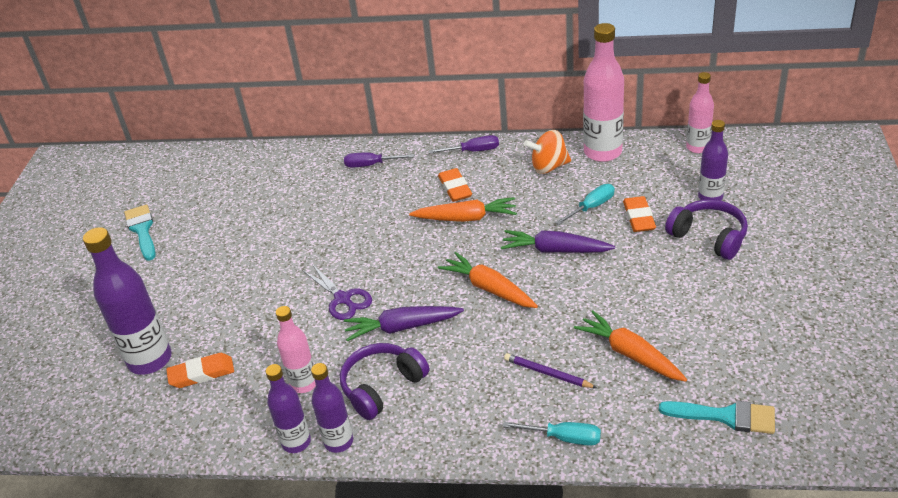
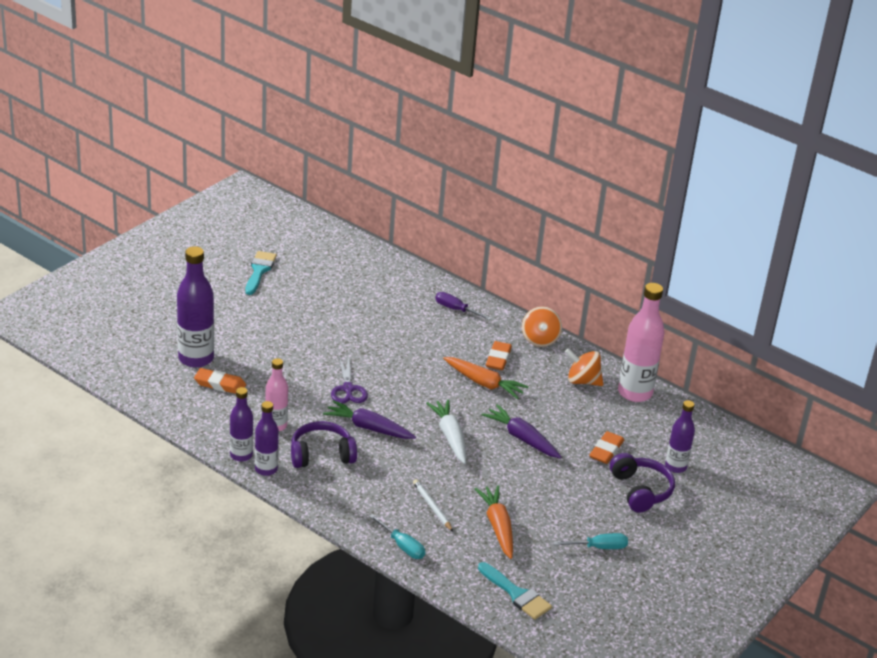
camera: 25 degrees right, 5 degrees down
(473, 151) = (539, 339): purple screwdriver -> orange spinning top
(489, 288) = (450, 436): orange carrot -> white carrot
(547, 373) = (432, 506): purple pencil -> white pencil
(591, 207) = (580, 425): turquoise screwdriver -> turquoise screwdriver (599, 547)
(697, 147) = (711, 429): pink bottle -> none

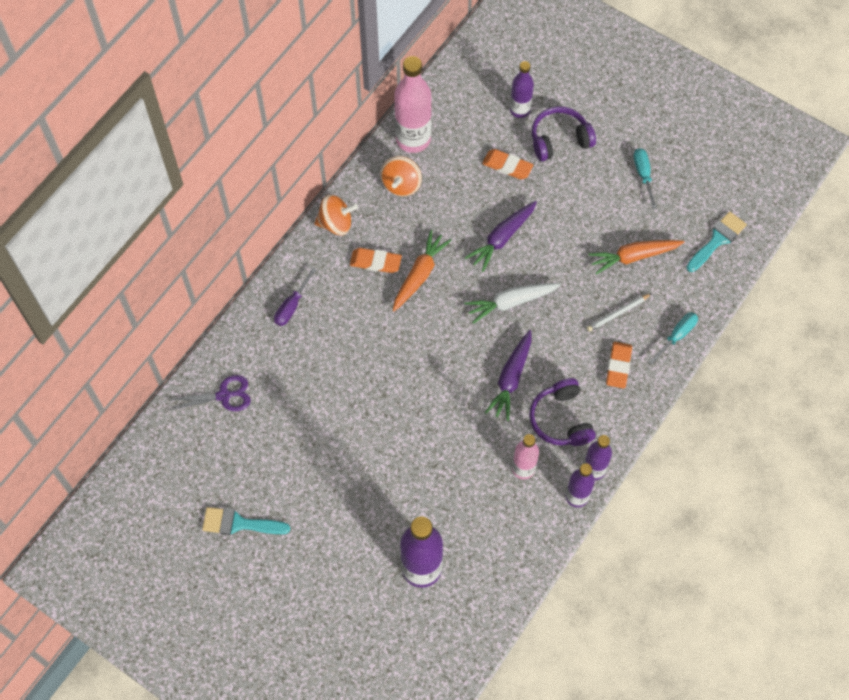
camera: 90 degrees left, 30 degrees up
(220, 384) = (464, 535): orange eraser -> orange eraser (618, 366)
(348, 389) = (450, 404): purple scissors -> purple scissors (224, 396)

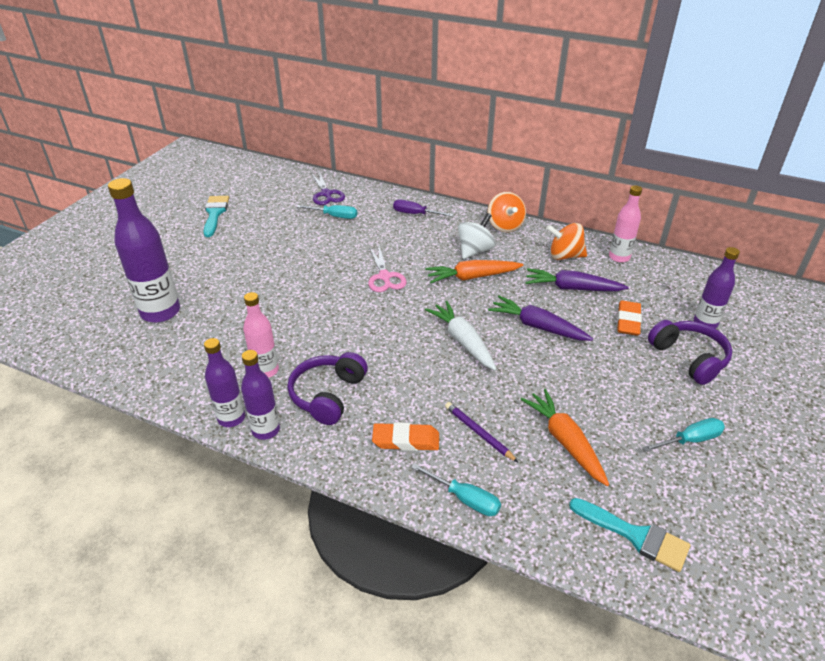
camera: 80 degrees right, 25 degrees down
(277, 390) = (334, 216): none -> turquoise screwdriver
(375, 262) = (475, 251): orange eraser -> white spinning top
(403, 353) = (384, 277): none -> pink scissors
(413, 139) = (619, 257): pink bottle -> pink bottle, size x0.60
(419, 274) = (472, 277): orange carrot -> orange carrot turned 150 degrees clockwise
(511, 379) = (371, 350): purple carrot -> purple carrot (572, 288)
(561, 419) = (328, 395): purple headphones -> purple headphones turned 45 degrees counterclockwise
(617, 313) = (478, 433): white pencil -> purple pencil

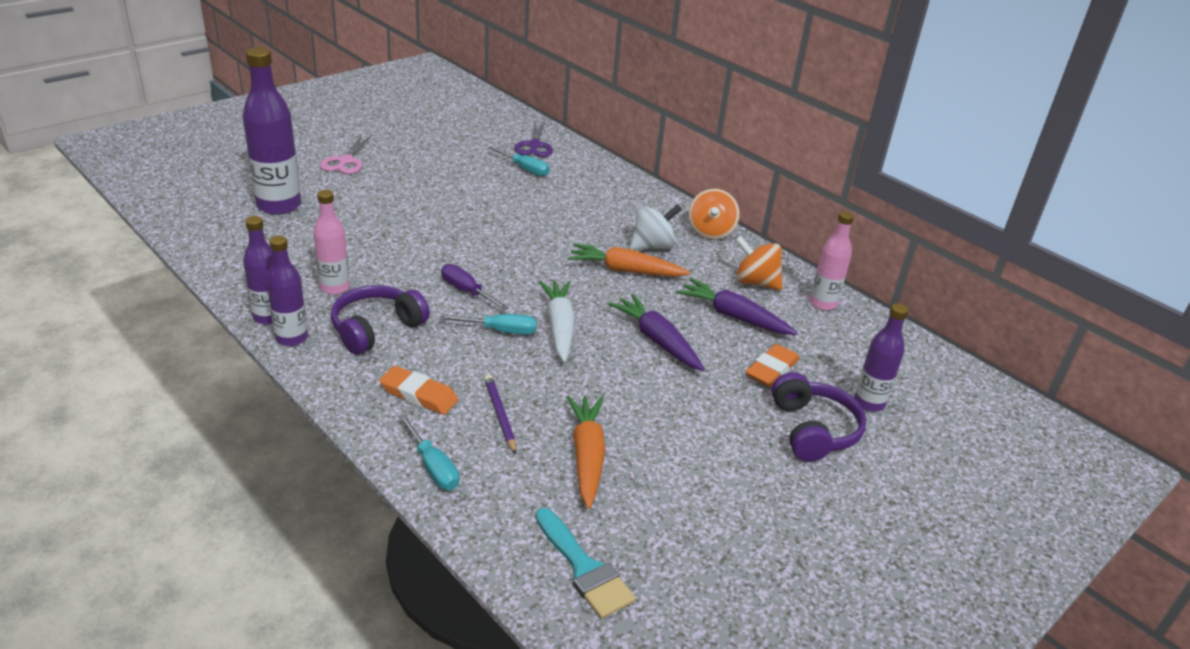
camera: 20 degrees right, 5 degrees down
(215, 213) = (403, 133): turquoise brush -> none
(384, 277) = (528, 241): pink scissors -> pink scissors (346, 161)
(415, 214) = (616, 191): purple screwdriver -> purple screwdriver (467, 291)
(690, 440) = (734, 507): turquoise screwdriver -> turquoise screwdriver (500, 331)

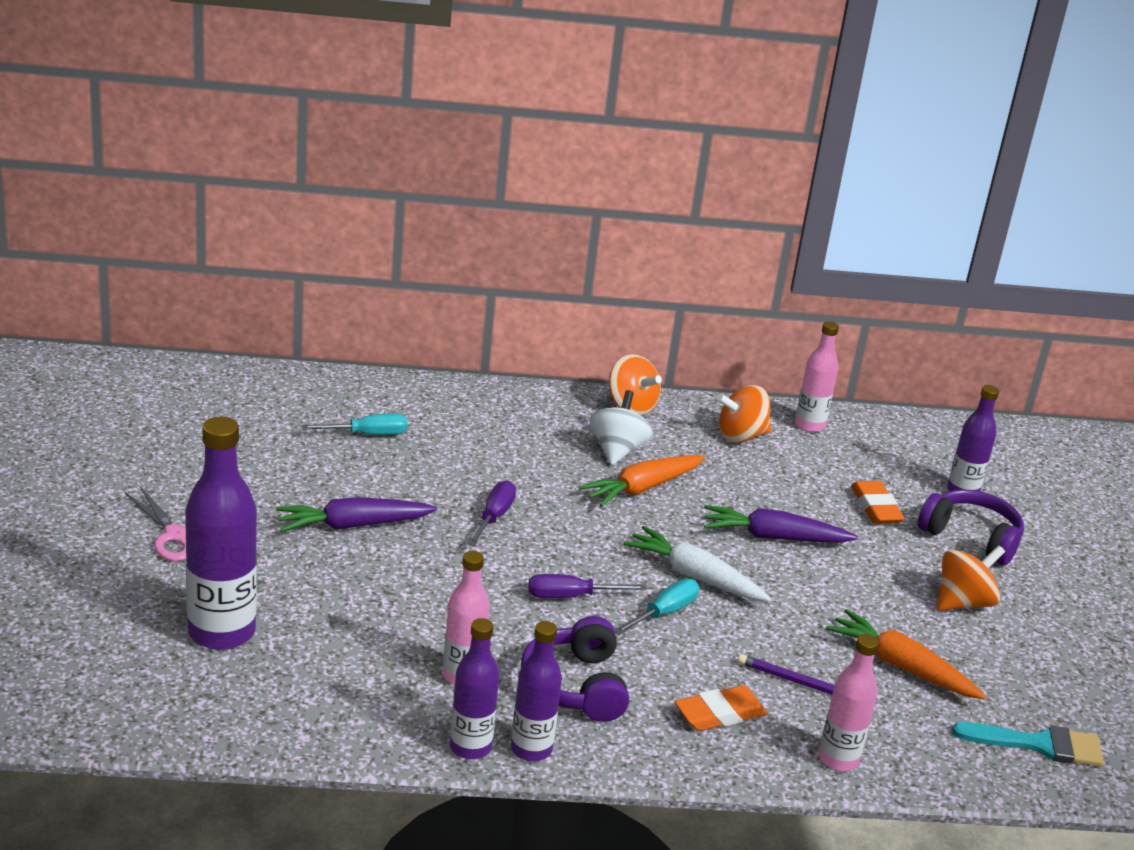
camera: 50 degrees left, 5 degrees down
(433, 466) = (838, 759): turquoise screwdriver -> pink bottle
(508, 235) = (494, 517): none -> purple screwdriver
(534, 145) = (322, 401): purple scissors -> none
(718, 457) = (963, 602): none -> orange spinning top
(733, 316) = (780, 478): purple carrot -> purple carrot (353, 525)

